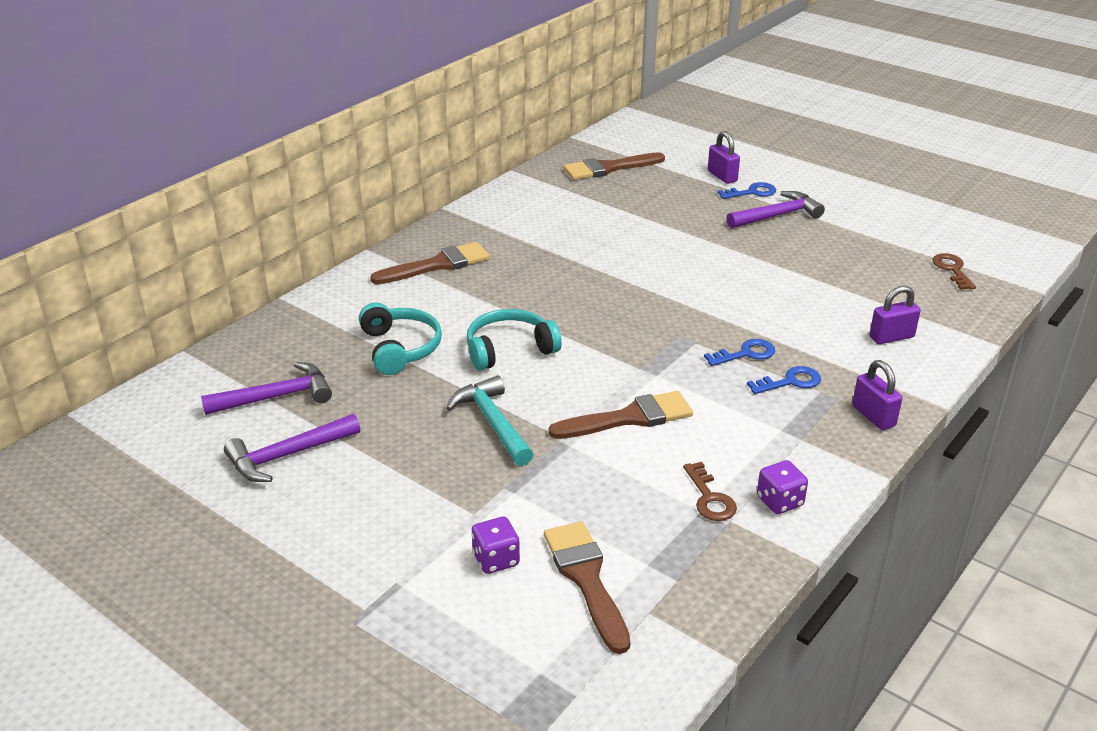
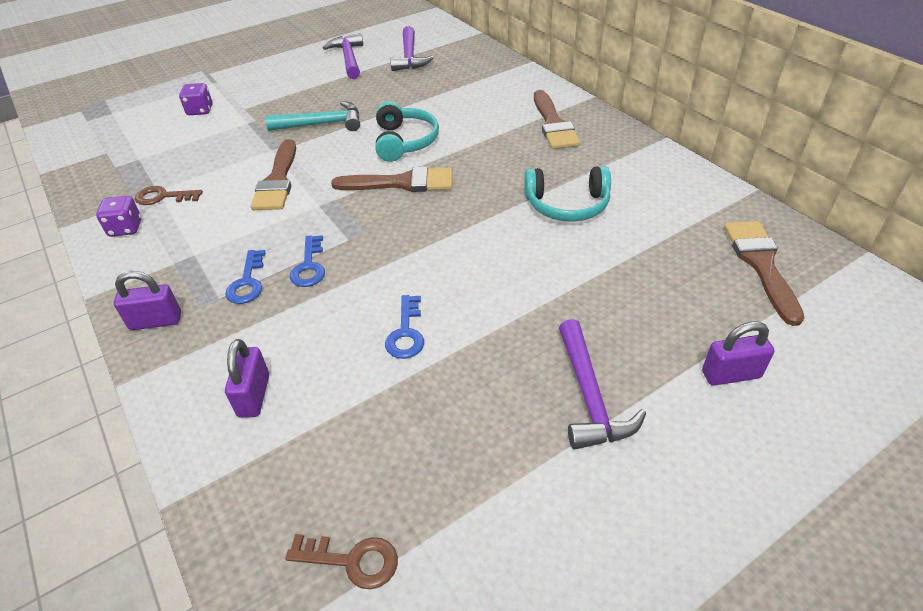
camera: 110 degrees right, 10 degrees up
(400, 348) = (436, 99): turquoise headphones -> turquoise headphones (567, 205)
(586, 579) = (153, 136): brown brush -> brown brush (401, 183)
(752, 192) = (671, 392): blue key -> blue key (406, 333)

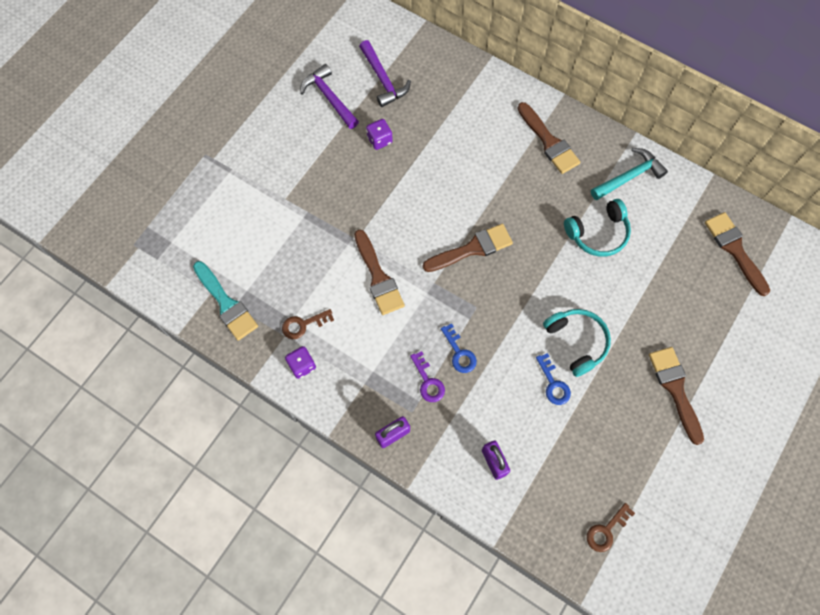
camera: 25 degrees left, 25 degrees up
(109, 163) = (226, 304): none -> turquoise brush
(200, 110) = (249, 214): purple dice -> purple dice (379, 140)
(247, 282) = (428, 381): blue key -> purple key
(322, 124) = (367, 199): turquoise hammer -> turquoise hammer (629, 177)
(352, 560) = (606, 530): brown key -> brown key turned 150 degrees clockwise
(405, 141) = (447, 200): turquoise headphones -> turquoise headphones (577, 342)
(589, 396) = (675, 389): purple hammer -> brown brush
(731, 374) = (741, 345): purple padlock -> none

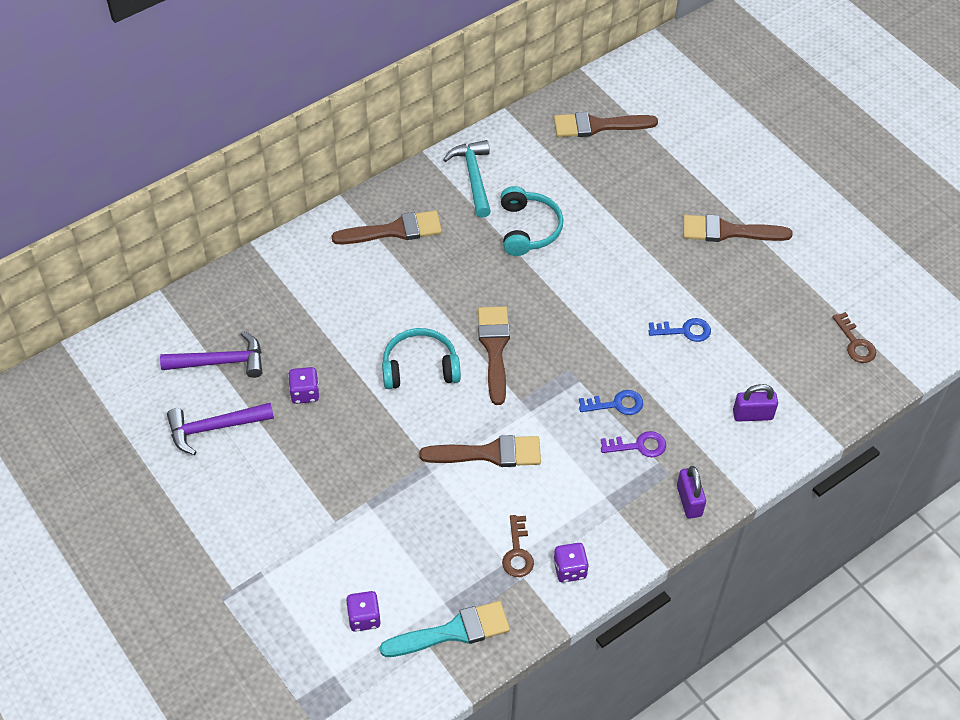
camera: 70 degrees left, 15 degrees down
(218, 244) = (364, 618): none -> purple dice
(577, 342) = (645, 293): turquoise headphones -> turquoise headphones (420, 367)

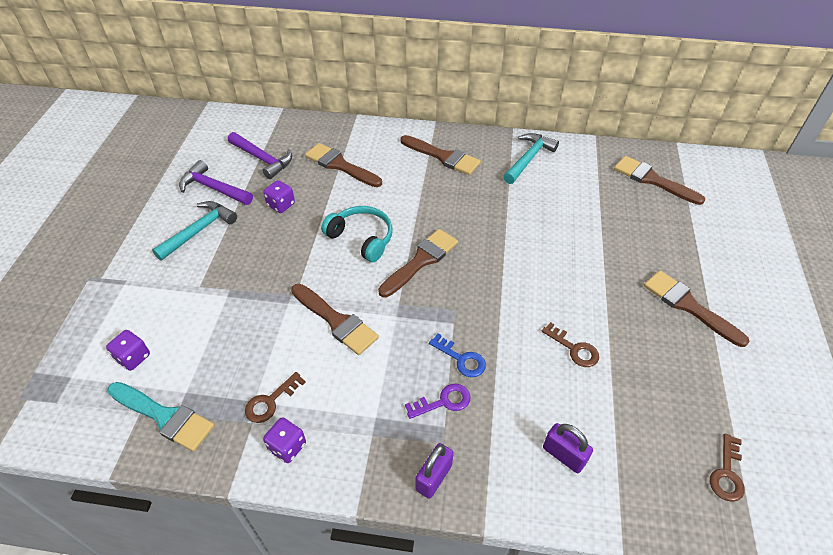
camera: 45 degrees right, 5 degrees down
(261, 477) = (199, 231): none -> turquoise hammer
(308, 311) = (340, 165): none -> brown brush
(528, 229) = (530, 208): turquoise headphones -> none
(638, 446) = (443, 401): purple key -> purple key turned 60 degrees counterclockwise
(684, 331) = (574, 349): blue key -> brown key

